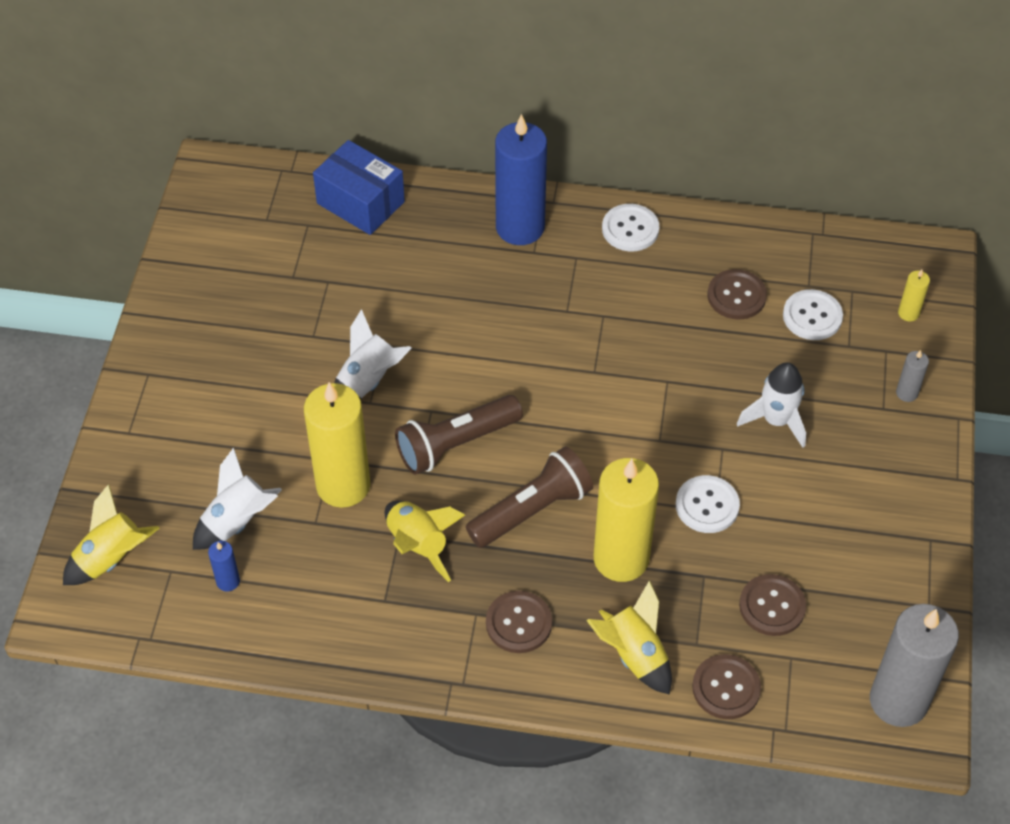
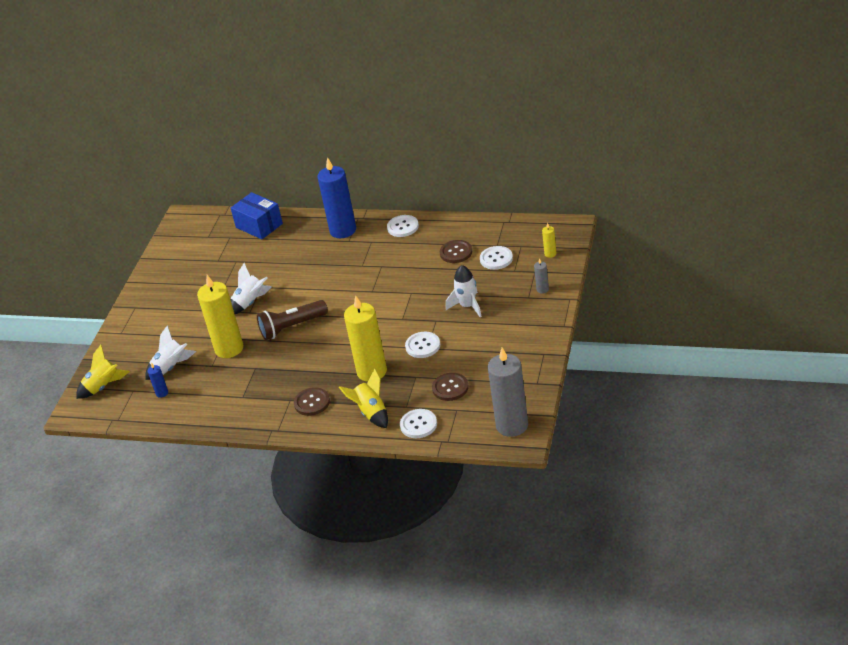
camera: 10 degrees right, 15 degrees down
(418, 545) = (264, 372): yellow rocket -> none
(532, 509) = (327, 353): brown flashlight -> none
(726, 688) = (418, 424): brown button -> white button

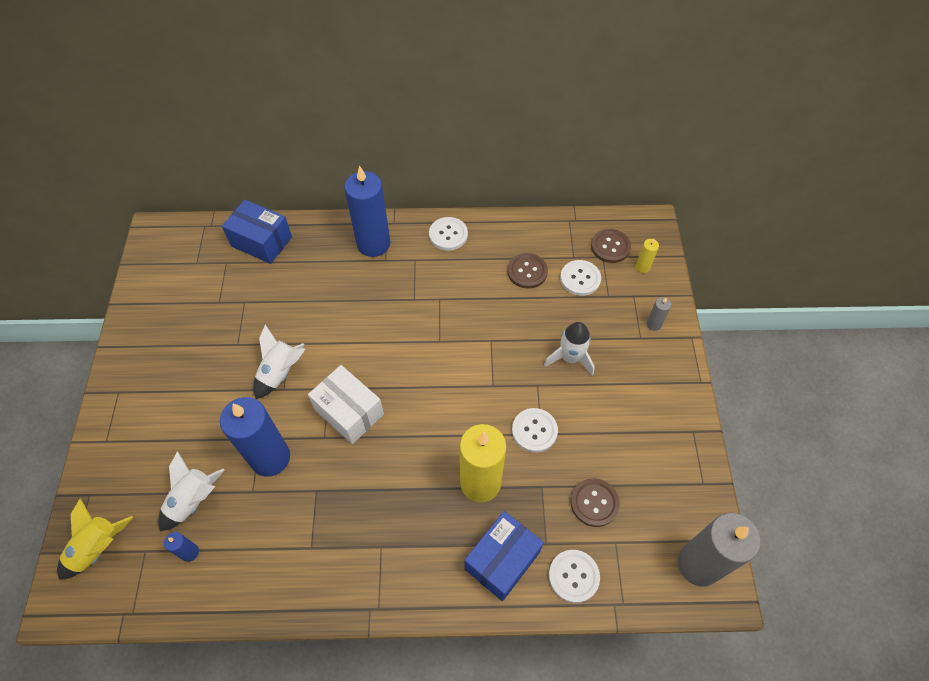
camera: 20 degrees left, 20 degrees up
(229, 348) = (270, 458): yellow candle -> blue candle
(292, 327) = (349, 412): brown flashlight -> white box
(312, 402) = (413, 549): brown button -> brown button (610, 247)
(371, 413) = (502, 560): yellow rocket -> blue box

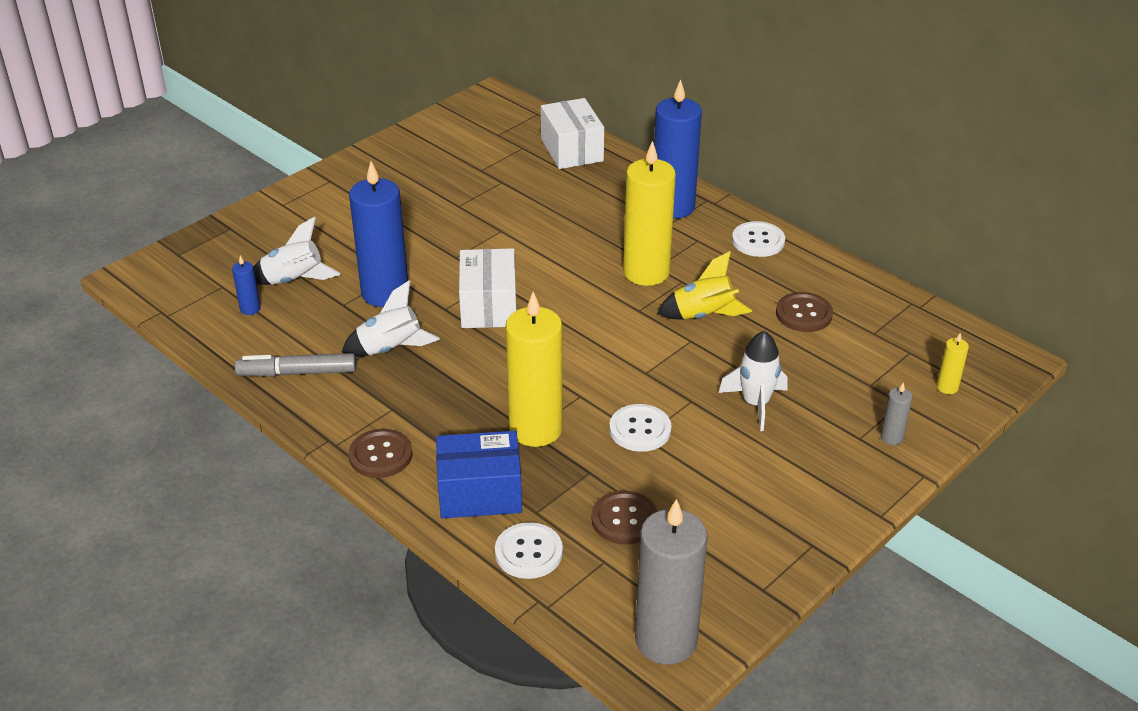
camera: 45 degrees right, 20 degrees down
(98, 548) = (195, 263): yellow rocket -> yellow rocket (703, 315)
(261, 241) = (571, 150): blue box -> white box
(280, 372) = (468, 245): white rocket -> white rocket (390, 349)
(287, 575) = (297, 373): none -> grey marker
(413, 308) = (646, 272): none -> yellow candle
(580, 279) = (856, 353): white button -> none
(610, 247) = (931, 349): brown button -> brown button (380, 455)

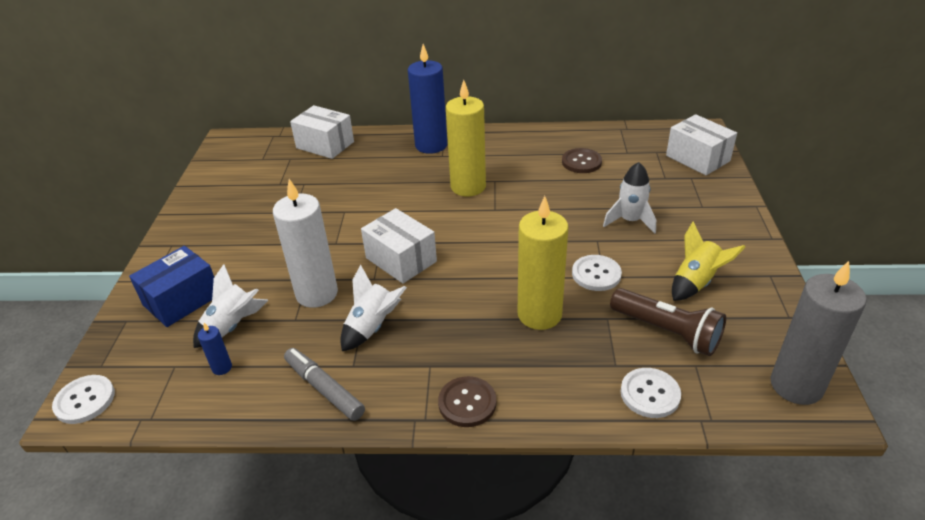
camera: 40 degrees left, 0 degrees up
(297, 373) = (324, 388): grey marker -> grey marker turned 90 degrees clockwise
(385, 293) = (317, 293): blue candle -> white candle
(480, 493) = (566, 379): blue box -> blue box (182, 300)
(624, 519) = (667, 332): brown button -> brown flashlight
(703, 315) = (533, 192): yellow rocket -> yellow rocket (696, 282)
(758, 241) = (503, 139): white button -> white button (85, 400)
(891, 437) = (714, 197): grey candle -> none
(947, 387) = (697, 158): yellow candle -> white box

